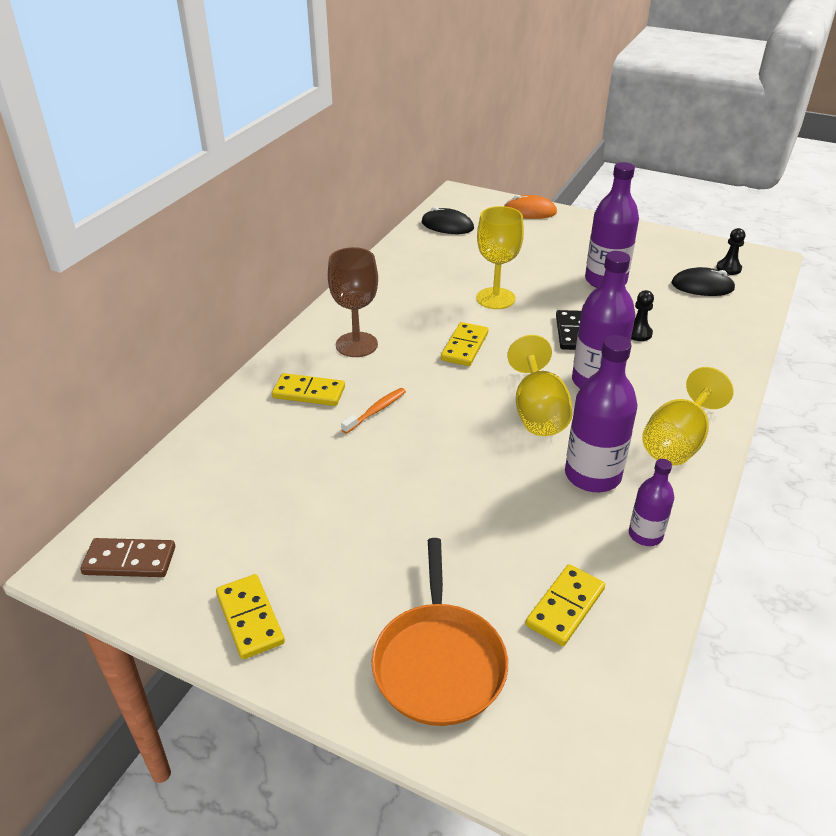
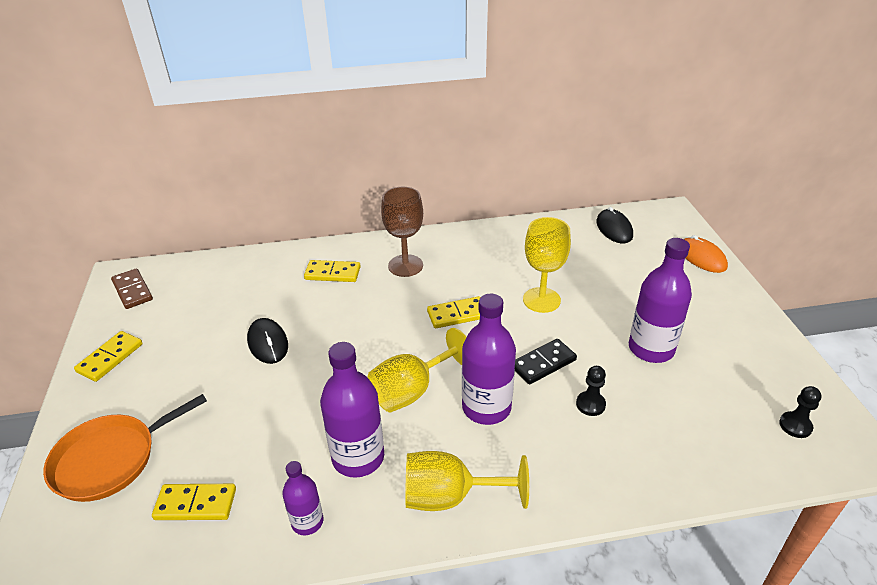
camera: 55 degrees right, 0 degrees up
(309, 392) = (332, 273): yellow domino -> yellow domino turned 60 degrees counterclockwise
(376, 411) = (339, 310): orange toothbrush -> none
(702, 286) = (731, 418): black mouse -> black mouse (268, 343)

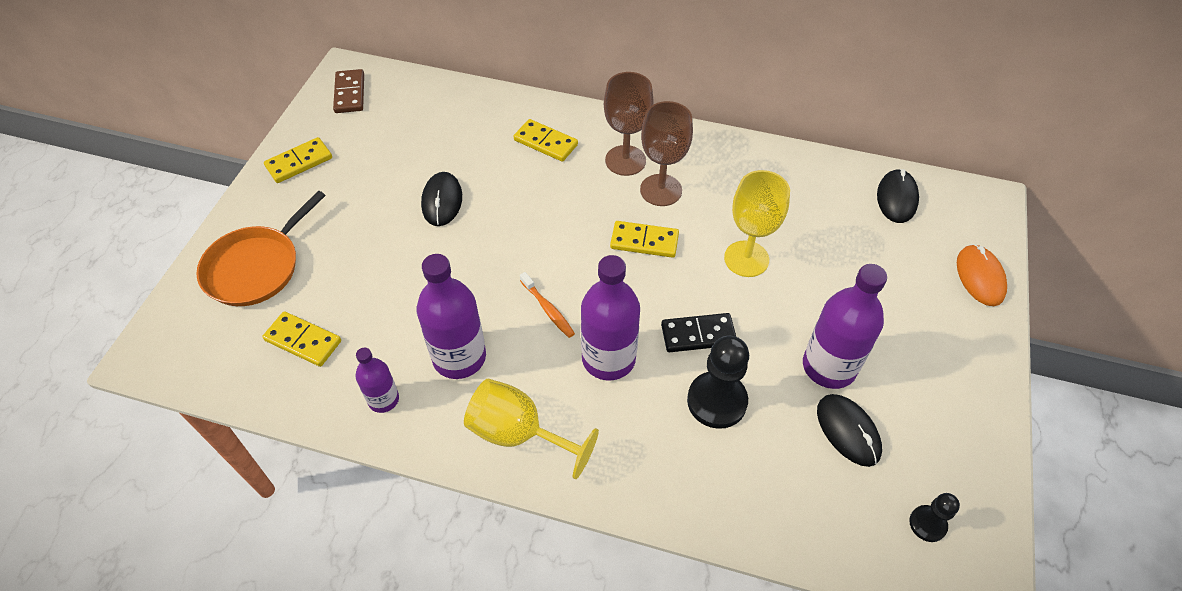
camera: 25 degrees right, 15 degrees up
(110, 459) = (256, 267): orange pan -> orange pan turned 45 degrees counterclockwise
(412, 390) = (548, 309): yellow goblet -> orange toothbrush
(446, 276) = (661, 190): none -> brown goblet
(590, 404) = (717, 401): black pawn -> black pawn, size x1.82
(696, 386) = (848, 431): none -> black mouse

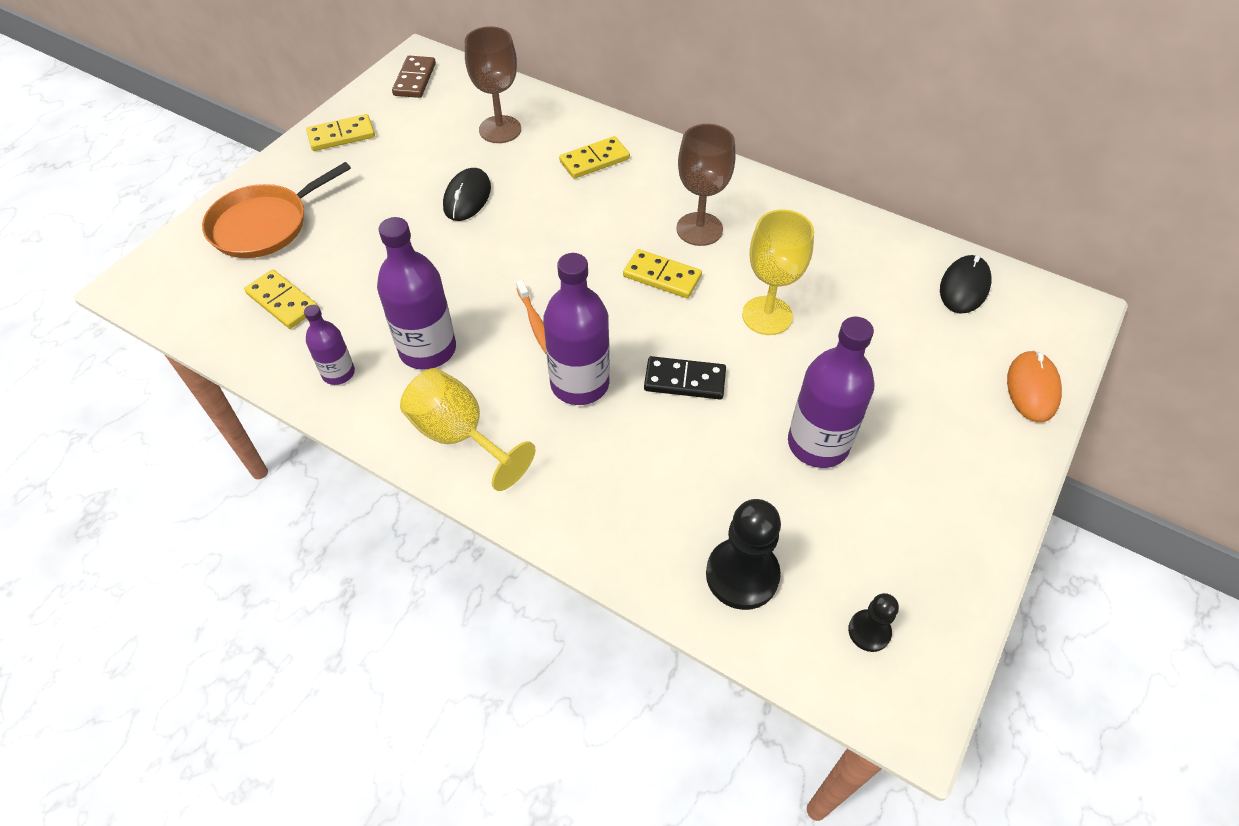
camera: 15 degrees right, 0 degrees up
(545, 142) = (594, 160): yellow domino -> yellow domino turned 75 degrees counterclockwise
(625, 160) = (672, 193): brown goblet -> brown goblet (500, 129)
(717, 401) = (679, 451): black pawn -> black pawn (742, 575)
(848, 431) = (814, 514): black mouse -> none

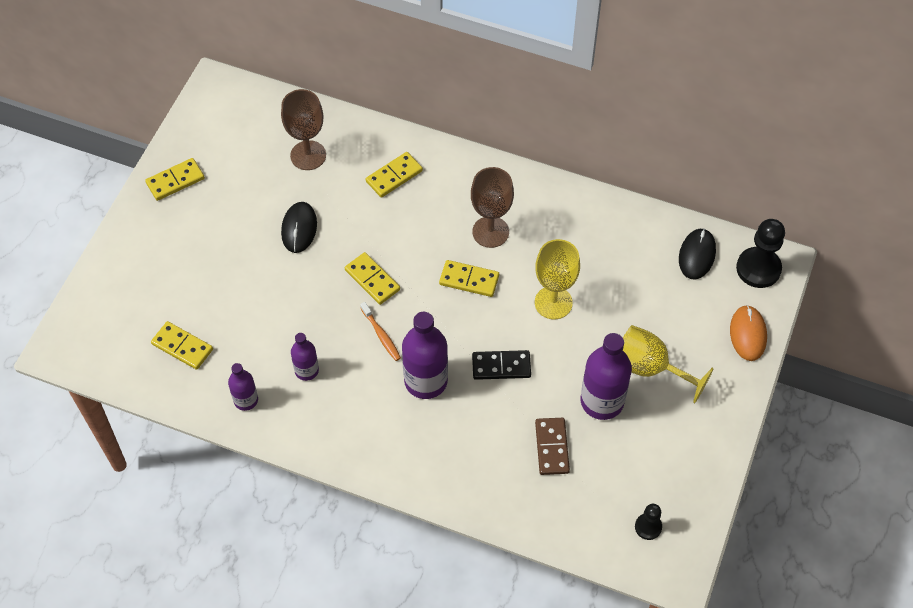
camera: 10 degrees left, 5 degrees up
(264, 225) = (142, 279): orange pan -> none
(415, 79) = (220, 111): brown domino -> brown domino (552, 447)
(428, 349) = (306, 370): purple bottle -> purple bottle, size x0.56
(460, 436) = (349, 435): yellow goblet -> yellow goblet (650, 368)
(540, 260) = (372, 280): none -> yellow domino
(742, 575) = (562, 503): black pawn -> black pawn (758, 268)

